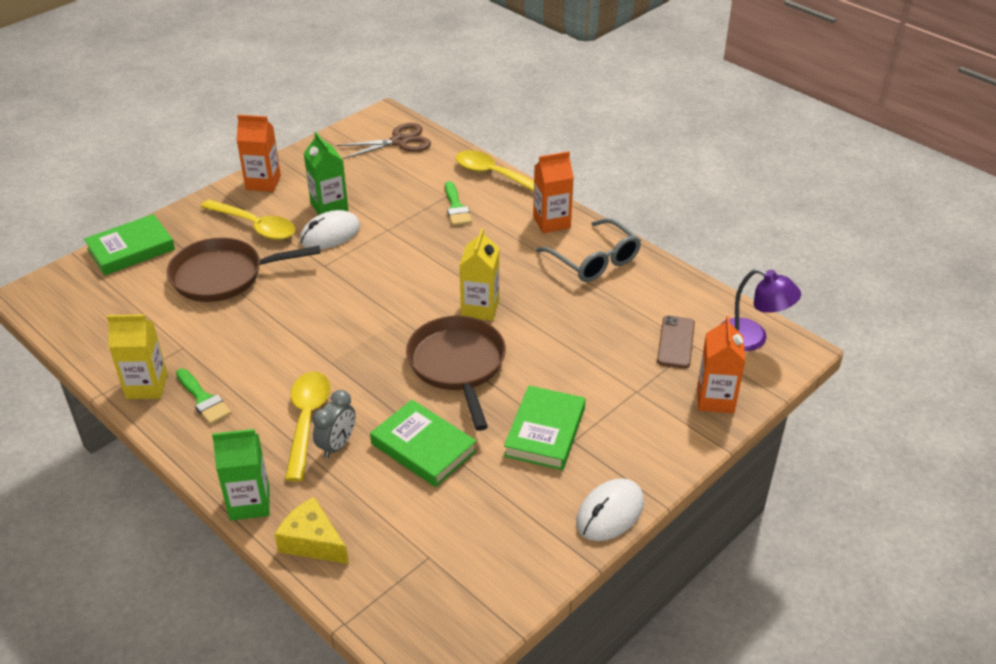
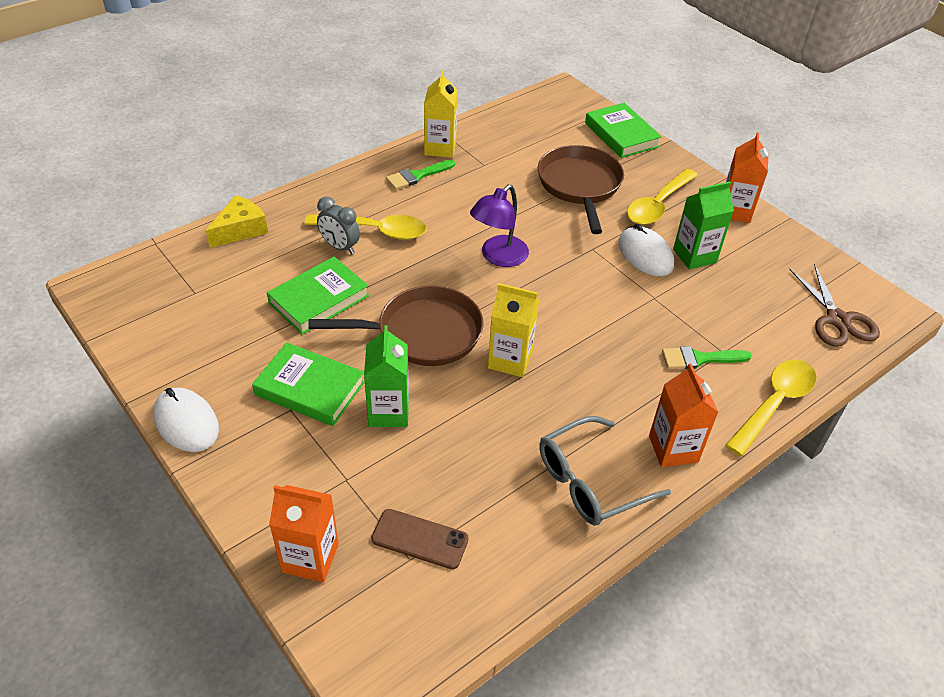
camera: 95 degrees right, 5 degrees up
(249, 503) = (294, 199): green carton -> green carton (389, 412)
(752, 339) = (409, 634): purple lamp -> purple lamp (498, 257)

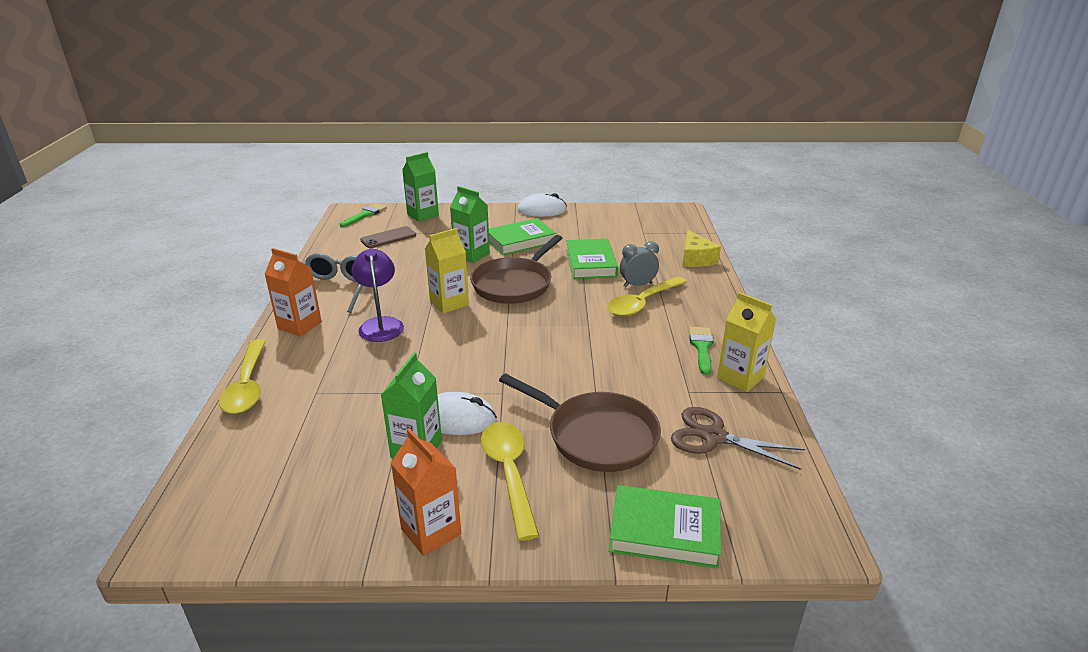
camera: 130 degrees right, 15 degrees down
(310, 558) = (423, 215): orange carton -> green carton
(498, 257) = (550, 341): purple lamp -> purple lamp (380, 324)
(699, 359) = (329, 377): green brush -> green brush (365, 215)
(837, 320) = (229, 486): brown scissors -> brown scissors (714, 436)

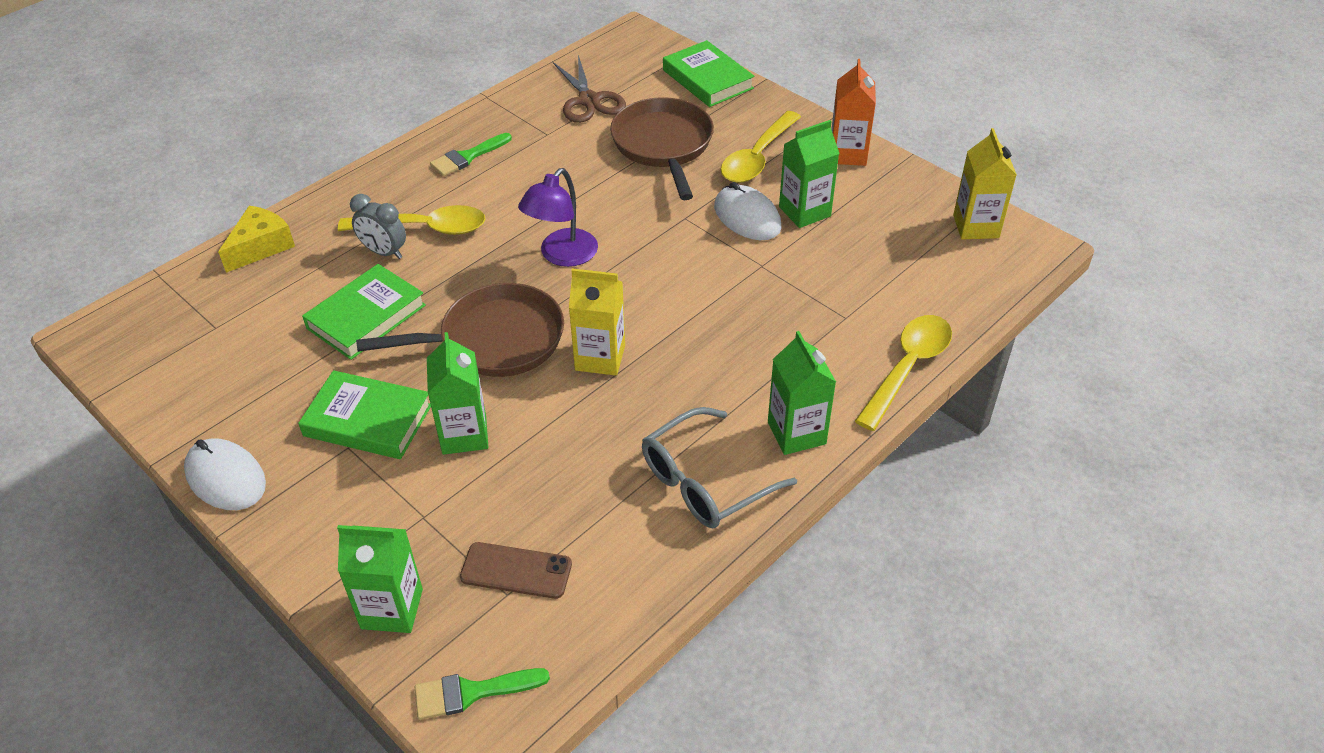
camera: 135 degrees left, 15 degrees up
(299, 325) = (796, 433): orange carton -> green carton
(380, 324) = (706, 373): purple lamp -> purple lamp (562, 255)
(740, 378) = (492, 120): yellow carton -> yellow carton (976, 226)

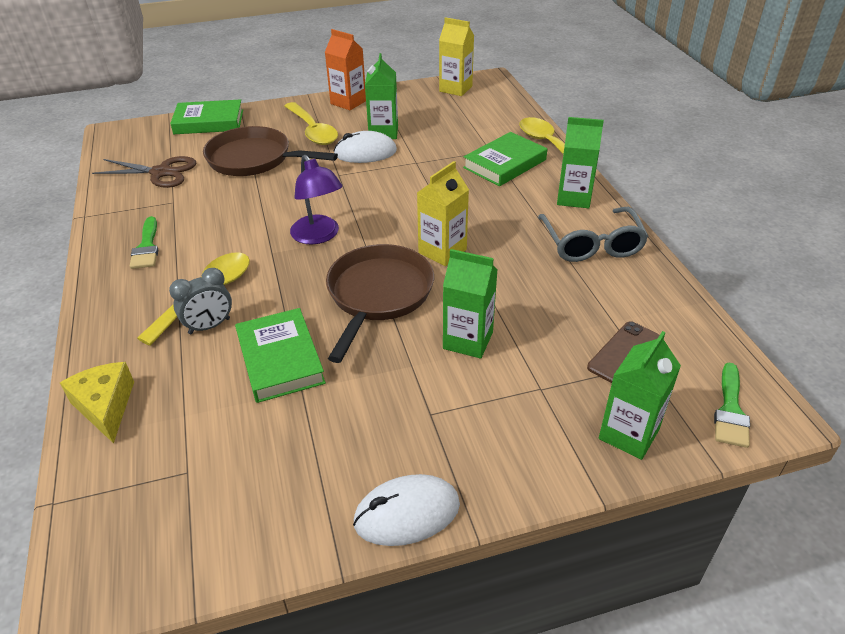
camera: 60 degrees left, 5 degrees down
(368, 420) = (408, 392): green book -> green book (505, 164)

